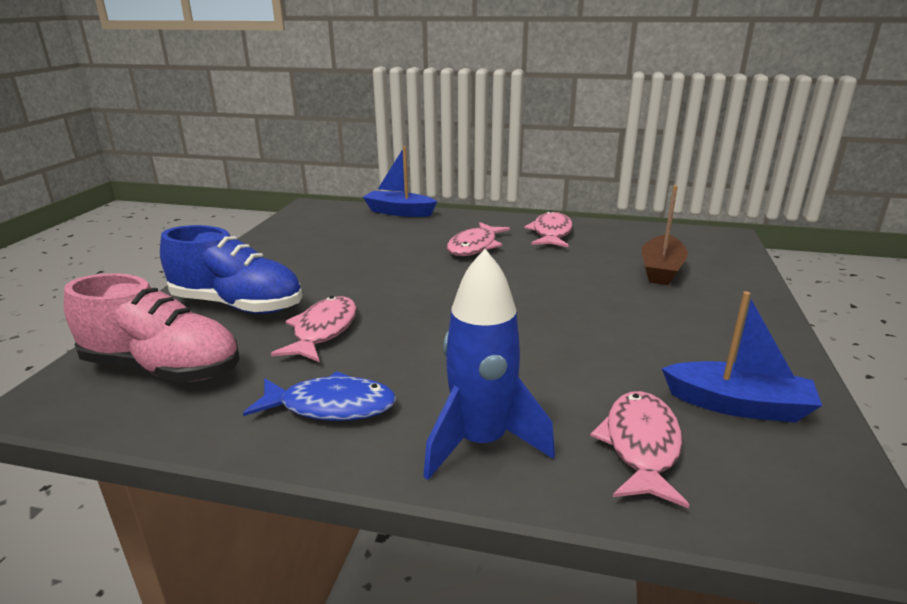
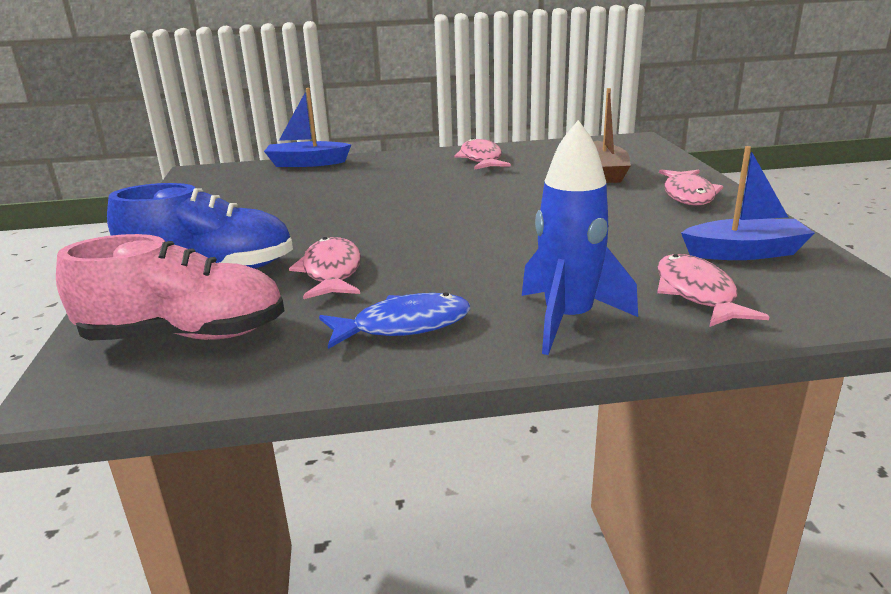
camera: 20 degrees left, 0 degrees up
(474, 246) = (417, 180): pink fish -> pink fish (688, 195)

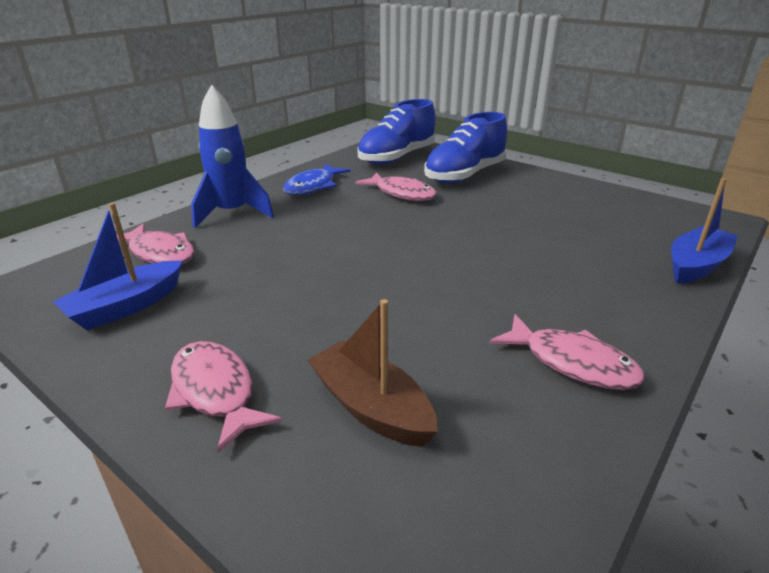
camera: 135 degrees right, 5 degrees up
(185, 335) = (397, 158): pink shoe -> blue shoe

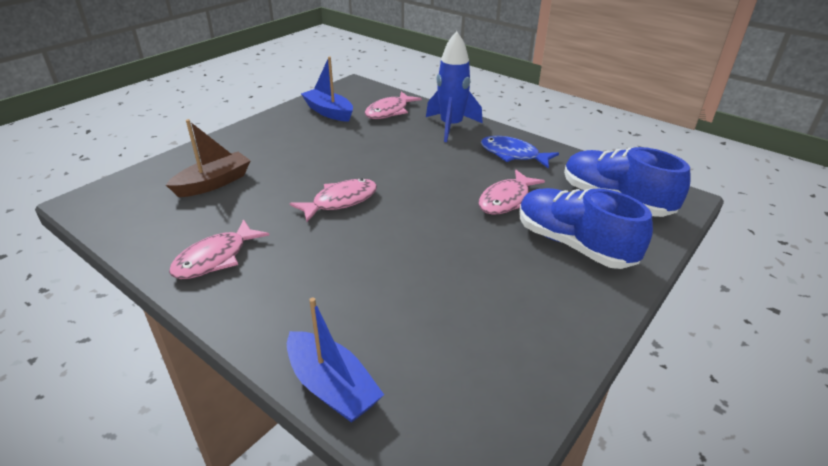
camera: 90 degrees right, 5 degrees up
(215, 392) = (246, 143): pink fish -> pink fish (340, 201)

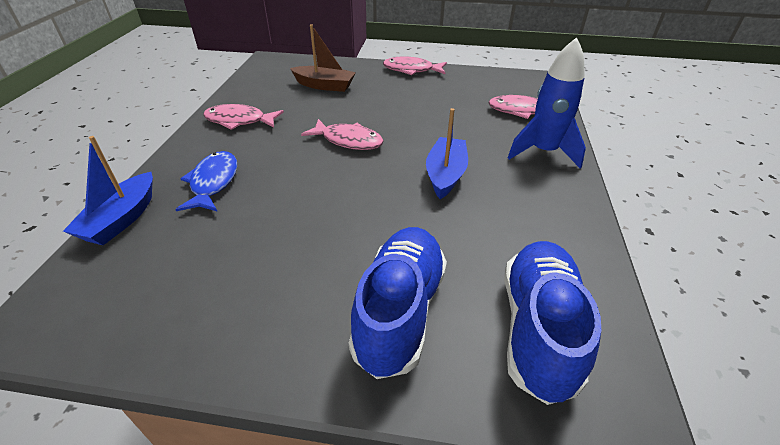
camera: 60 degrees right, 5 degrees up
(329, 112) = (478, 86): blue boat -> blue boat (445, 175)
(506, 200) = (441, 232): pink fish -> pink fish (411, 70)
(513, 154) = (540, 210): blue fish -> blue fish (213, 182)

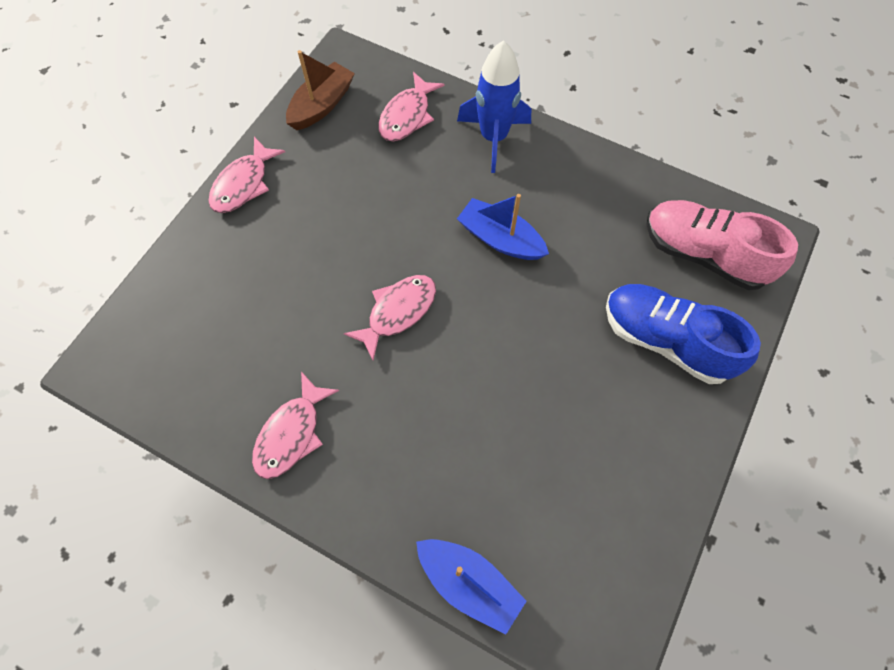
camera: 70 degrees left, 25 degrees up
(213, 182) = (431, 477): blue fish -> none
(324, 86) = (237, 305): brown boat -> brown boat (322, 105)
(538, 329) = (704, 254): blue shoe -> pink shoe

